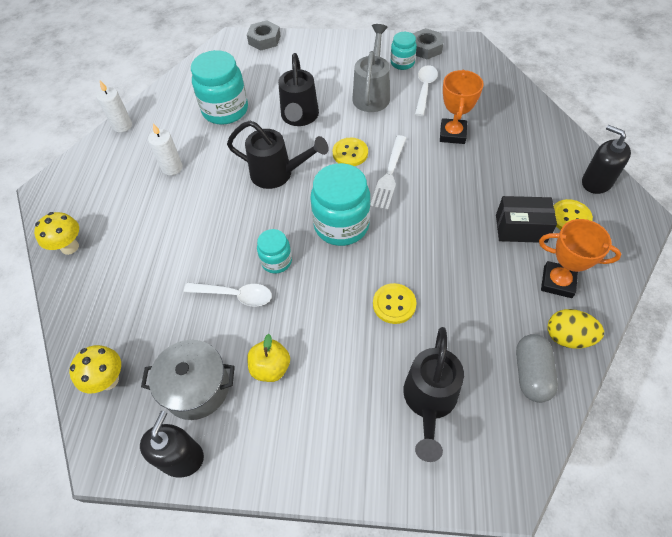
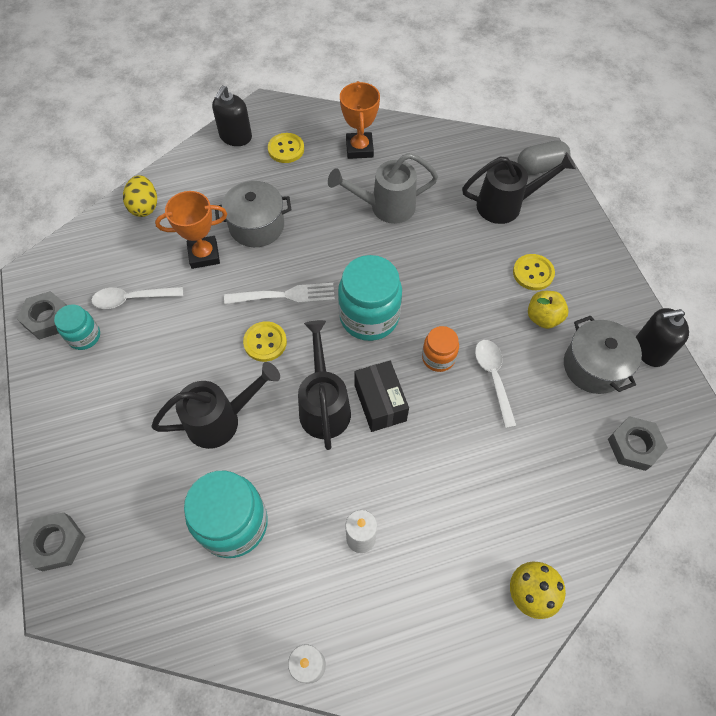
camera: 115 degrees left, 5 degrees up
(108, 380) = (634, 446): yellow mushroom -> grey nut
(276, 261) = (438, 358): turquoise jar -> orange jar
(372, 94) = (155, 352): grey watering can -> grey watering can (385, 207)
(394, 304) = (436, 249): yellow button -> yellow button (533, 273)
(473, 173) = (257, 226): none -> grey pot
(521, 228) = (313, 179): black box -> black box (380, 403)
(531, 373) = (449, 152): grey capsule -> grey capsule (540, 167)
(567, 337) = (407, 137): yellow egg -> yellow egg (145, 207)

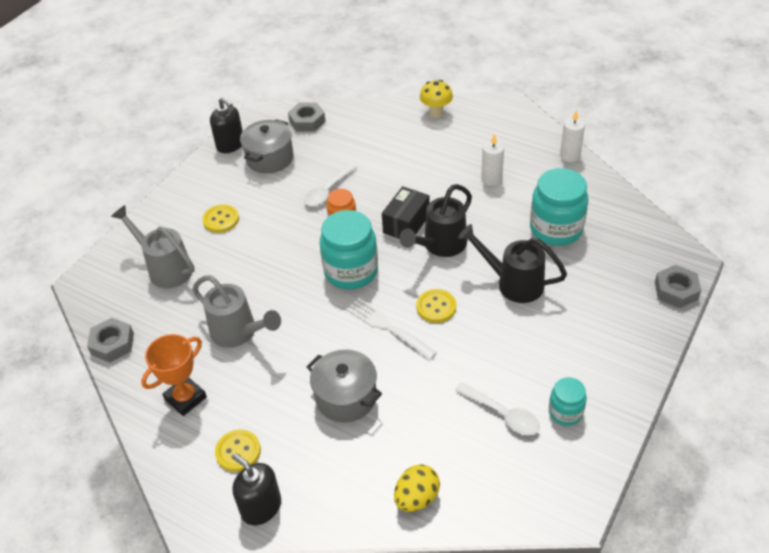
camera: 130 degrees left, 15 degrees down
(47, 318) = (586, 452): grey nut -> grey nut (112, 344)
(204, 255) = (412, 406): orange trophy -> none
(235, 137) = (261, 507): black soap dispenser -> black soap dispenser turned 120 degrees counterclockwise
(506, 205) = (165, 268): black watering can -> grey watering can
(540, 167) = (102, 274): grey capsule -> none
(543, 318) = (255, 195): yellow apple -> none

